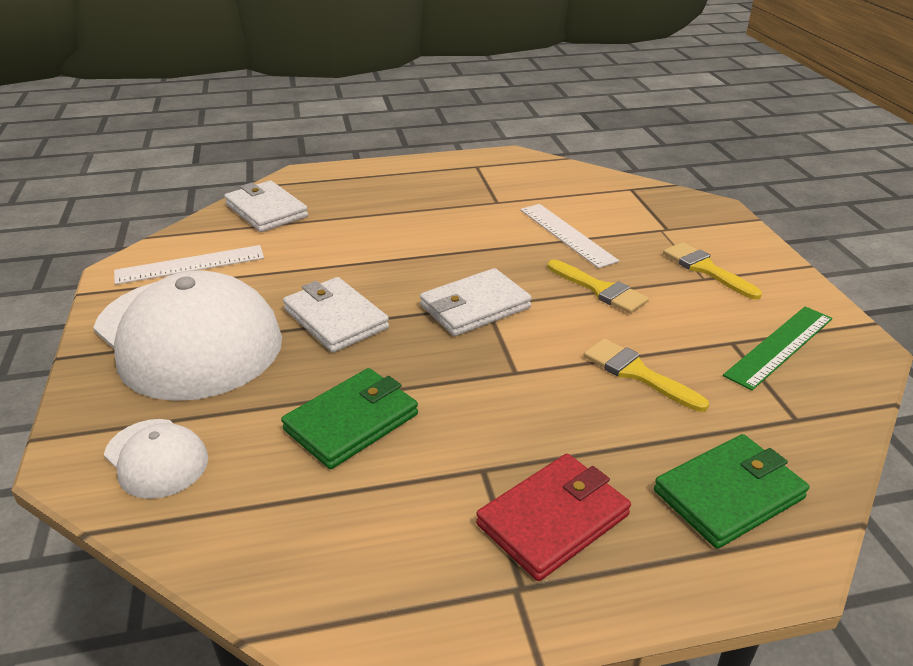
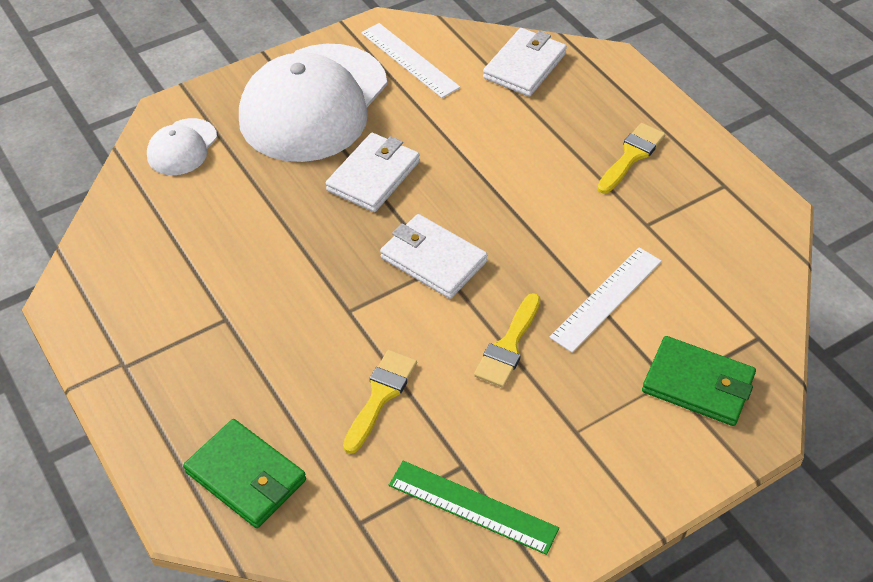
camera: 70 degrees right, 15 degrees up
(352, 422) = (251, 230): green wallet -> green wallet (698, 384)
(553, 519) = (188, 371): red wallet -> none
(705, 269) = (597, 431): yellow brush -> yellow brush (631, 156)

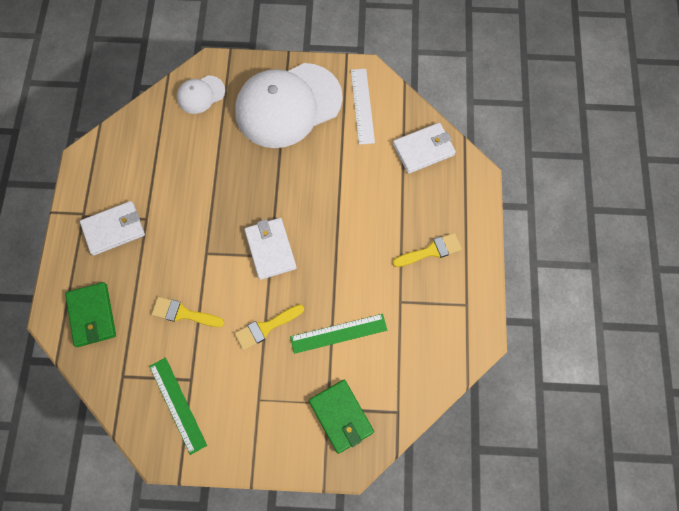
camera: 35 degrees right, 20 degrees up
(373, 176) = (282, 175): white wallet -> white wallet (114, 229)
(380, 395) = (183, 313): yellow brush -> yellow brush turned 135 degrees counterclockwise
(606, 298) = (338, 333): white ruler -> green ruler

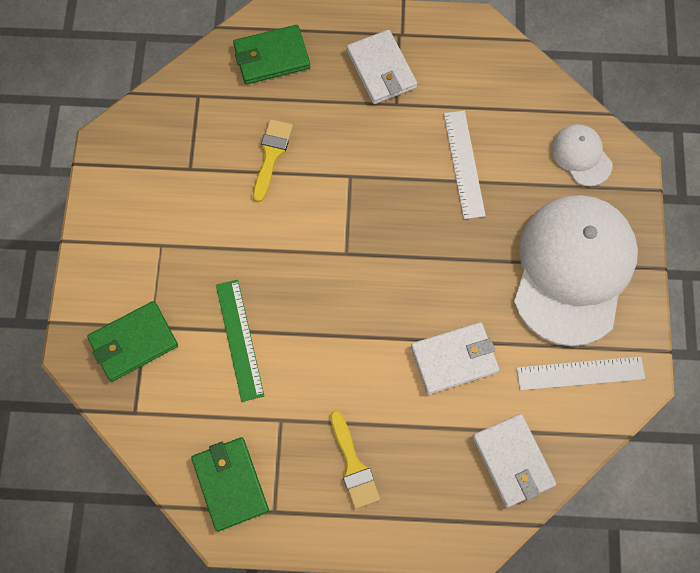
camera: 90 degrees right, 0 degrees up
(177, 405) = (160, 156): green ruler -> none
(201, 172) = (464, 164): none -> white ruler
(266, 327) = (250, 250): yellow brush -> none
(270, 249) = (355, 253): white wallet -> white wallet (454, 359)
(288, 105) = (573, 270): white cap -> white cap turned 45 degrees clockwise
(448, 336) = (230, 484): none -> green wallet

